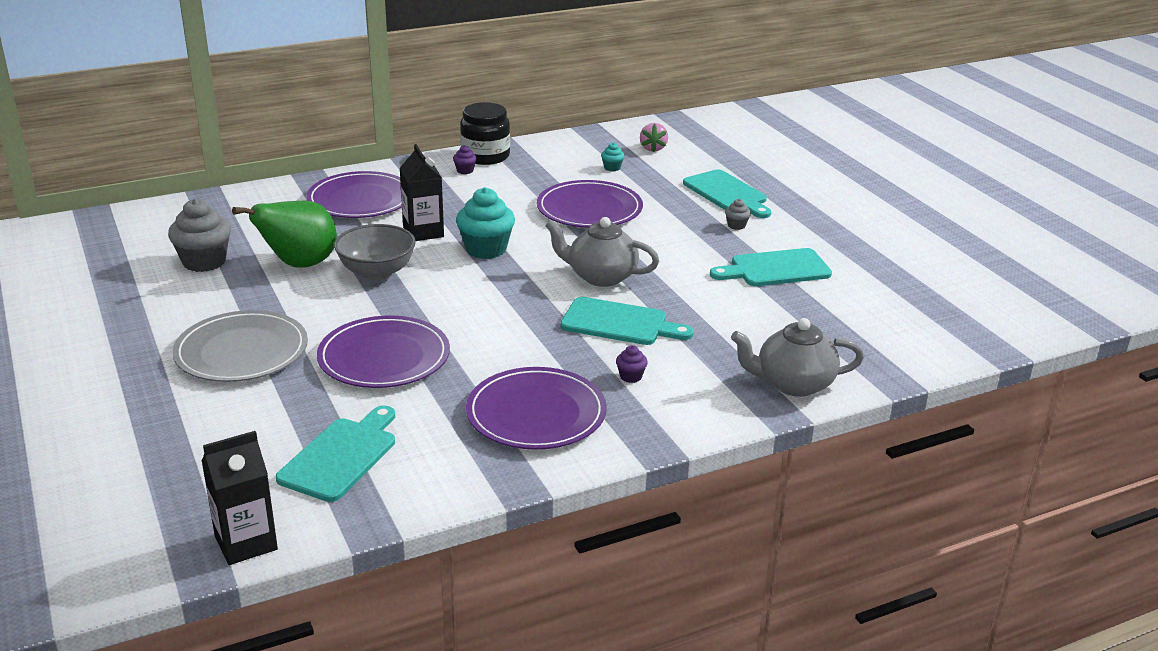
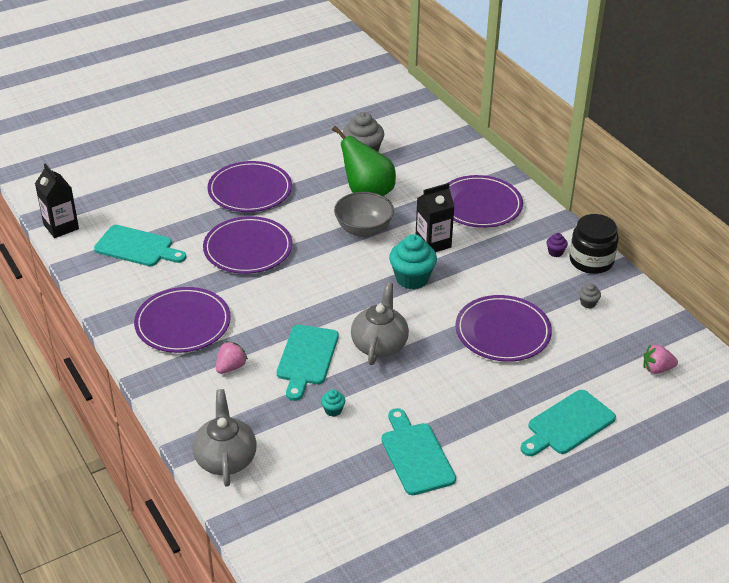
camera: 85 degrees right, 10 degrees up
(241, 351) = (250, 190): grey plate -> purple plate
(612, 168) = (597, 342): turquoise cupcake -> turquoise cupcake (333, 410)
(630, 376) = (231, 367): purple cupcake -> pink strawberry
(736, 225) = (498, 430): grey cupcake -> grey cupcake (588, 303)

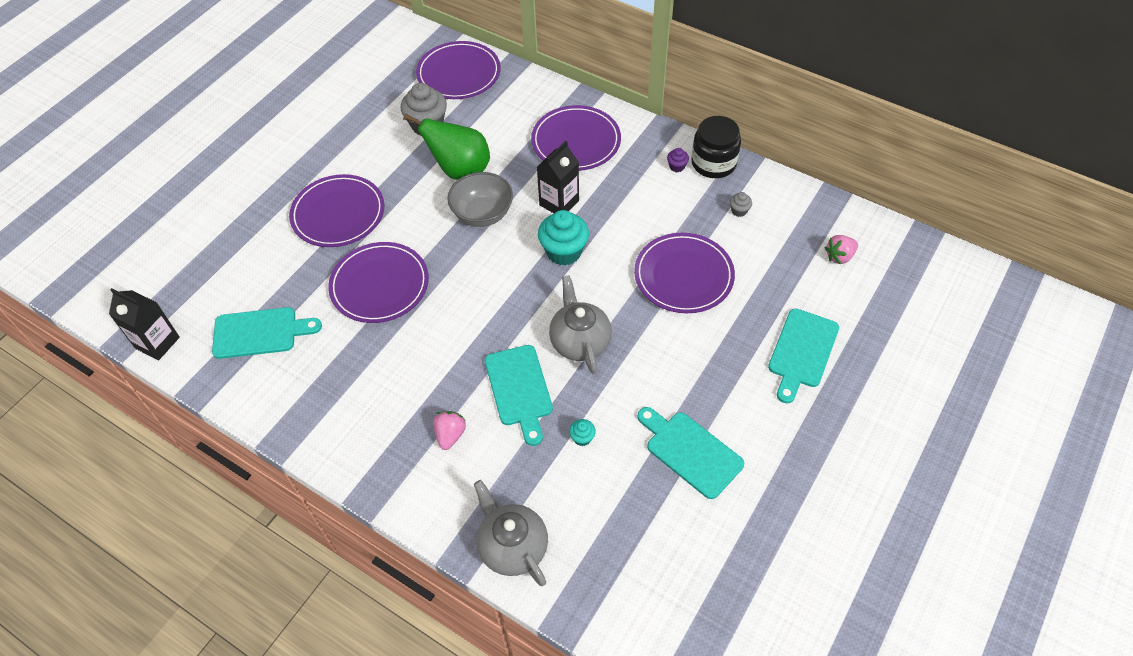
camera: 25 degrees left, 15 degrees up
(183, 323) = (367, 405): purple plate -> purple plate (459, 73)

